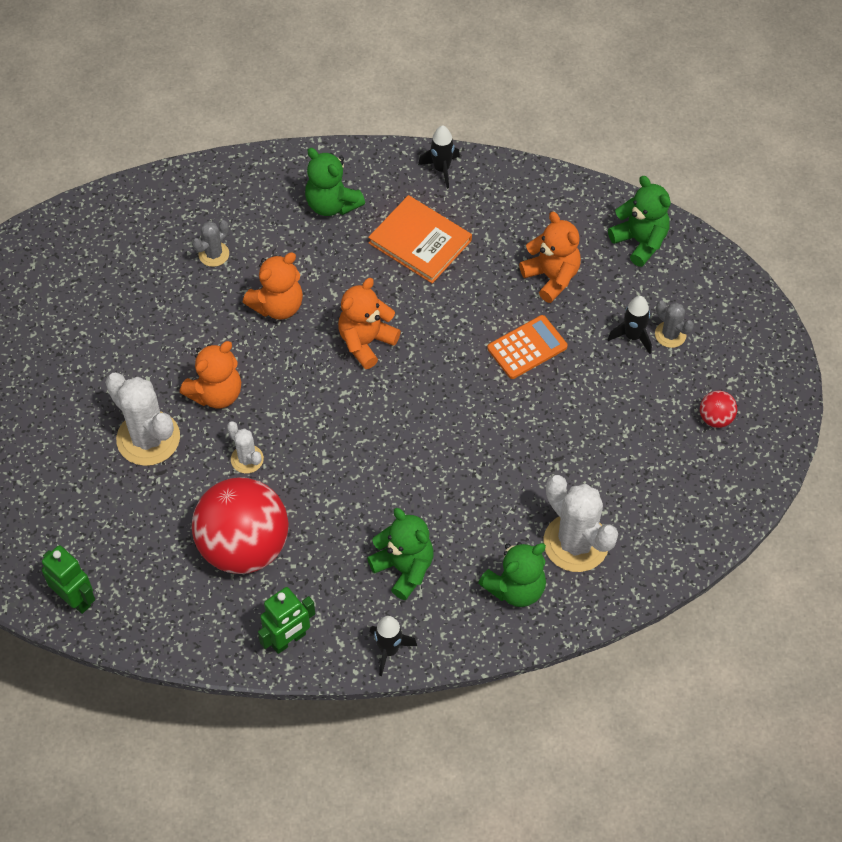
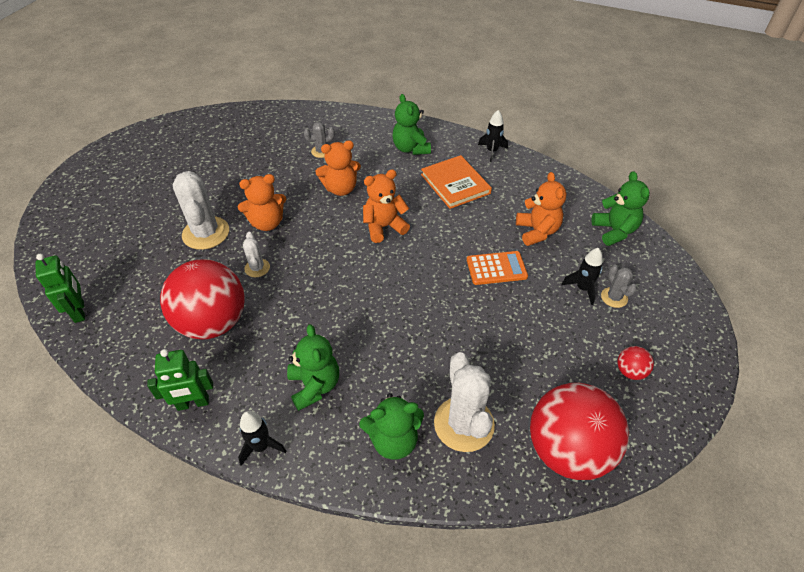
camera: 25 degrees right, 10 degrees down
(684, 526) = (567, 450): none -> red ball

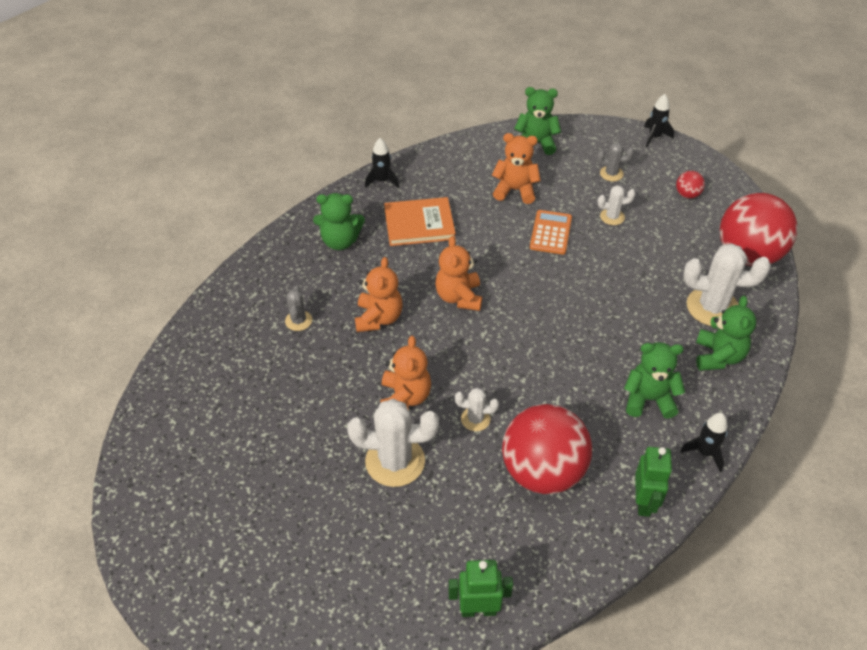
camera: 70 degrees left, 0 degrees up
(549, 310) = (612, 217): none -> white cactus
(582, 288) = (595, 188): black rocket -> black rocket (654, 137)

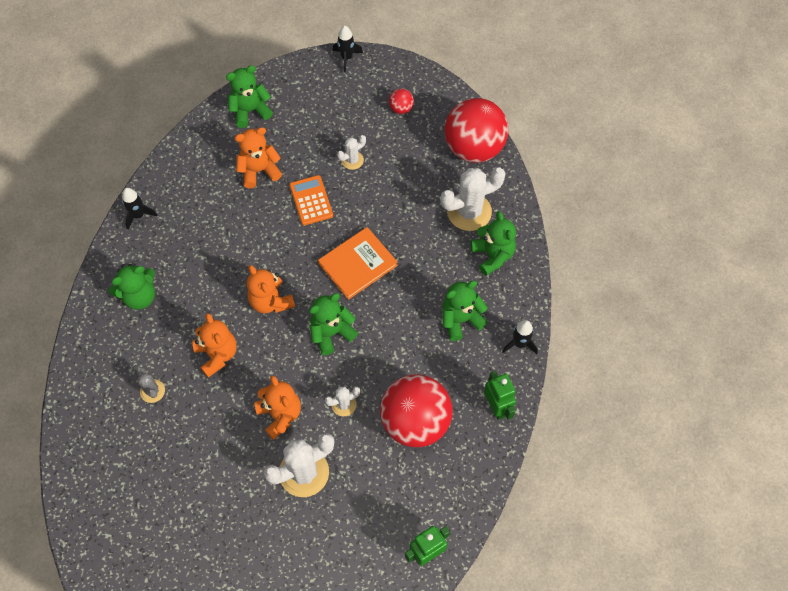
camera: 30 degrees left, 15 degrees up
(419, 224) = (197, 245): orange book -> orange book (357, 264)
(502, 350) = (331, 333): none -> green teddy bear
(611, 174) = (330, 115): grey cactus -> none

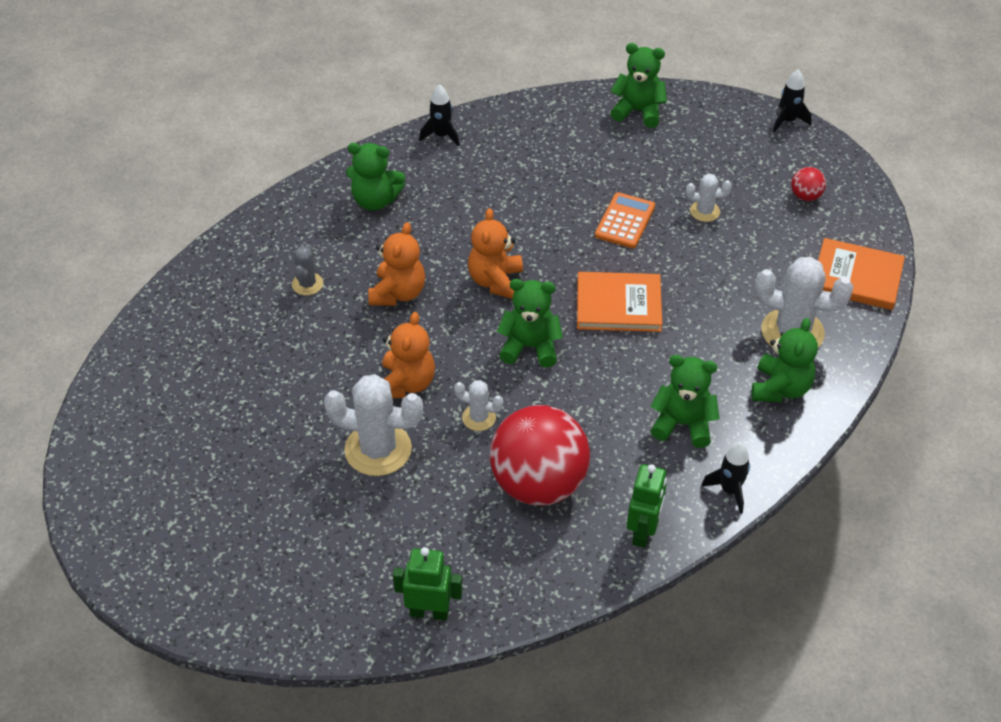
camera: 40 degrees right, 15 degrees down
(259, 170) = (596, 166): orange teddy bear -> none
(474, 148) = (856, 277): red ball -> orange book

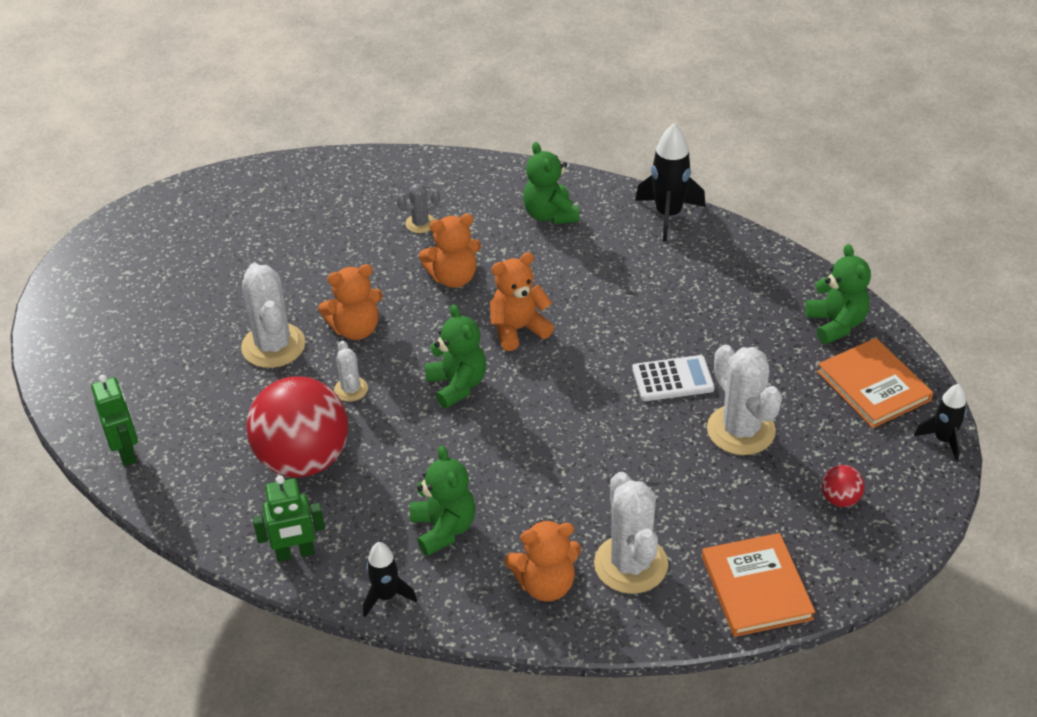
camera: 60 degrees right, 5 degrees down
(441, 135) = (668, 215): black rocket -> black rocket, size x1.62
(618, 305) = (558, 421): orange book -> orange book (873, 386)
(625, 221) = (673, 379): orange calculator -> white calculator
(705, 211) = (741, 430): white cactus -> white cactus, size x1.94
(780, 388) = (545, 584): green teddy bear -> orange teddy bear

